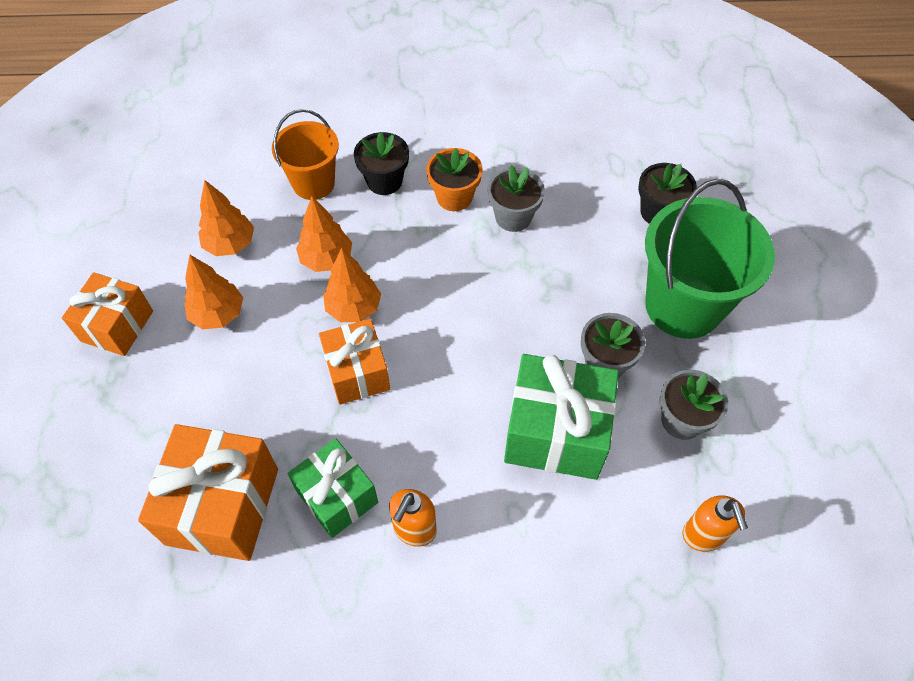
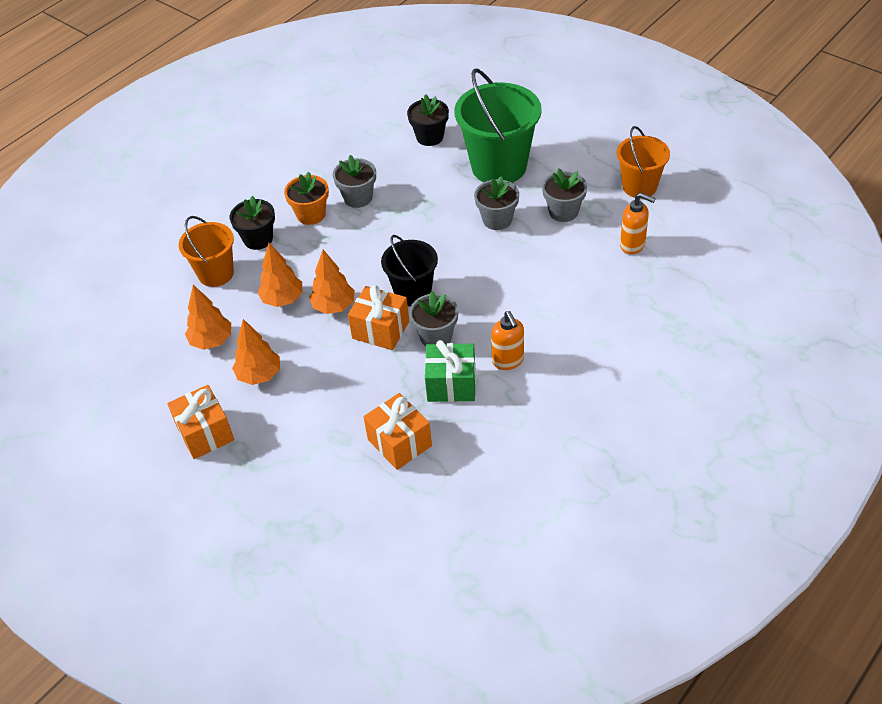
camera: 45 degrees left, 10 degrees down
(223, 506) = (399, 442): orange gift -> orange gift, size x0.65
(390, 430) = (436, 336): none -> grey flower pot
(431, 363) = (413, 293): none -> black bucket
(556, 433) = (515, 266): green gift -> none
(803, 472) = (639, 186): none -> orange bucket

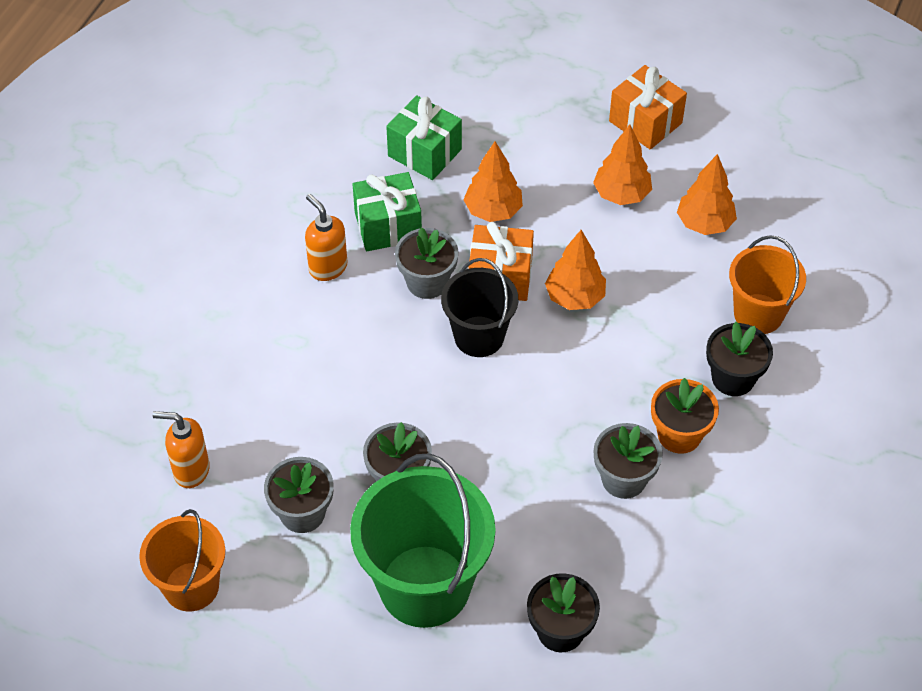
camera: 160 degrees right, 5 degrees up
(283, 299) = (647, 294): orange tree -> orange tree (493, 211)
(399, 442) = (424, 153): orange gift -> green gift

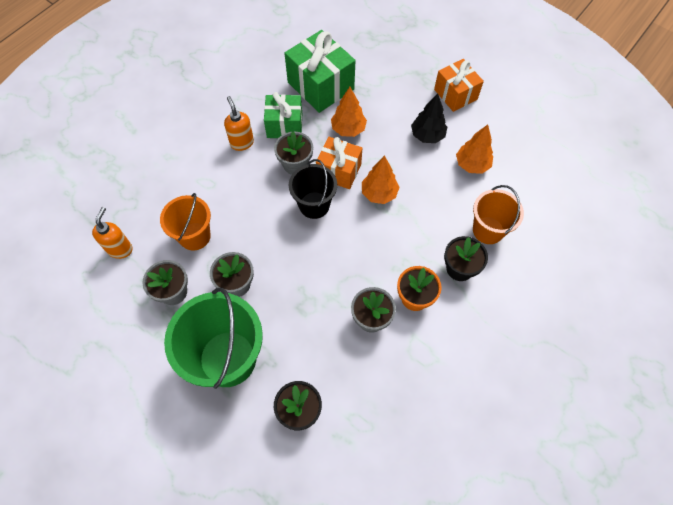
camera: 15 degrees right, 10 degrees up
(191, 470) = (120, 249): orange soap dispenser -> orange soap dispenser turned 75 degrees clockwise
(191, 586) = (93, 322): orange bucket -> orange bucket (194, 236)
(424, 153) = (320, 86): green gift -> green gift, size x1.53
(621, 194) = (427, 135): orange tree -> black tree

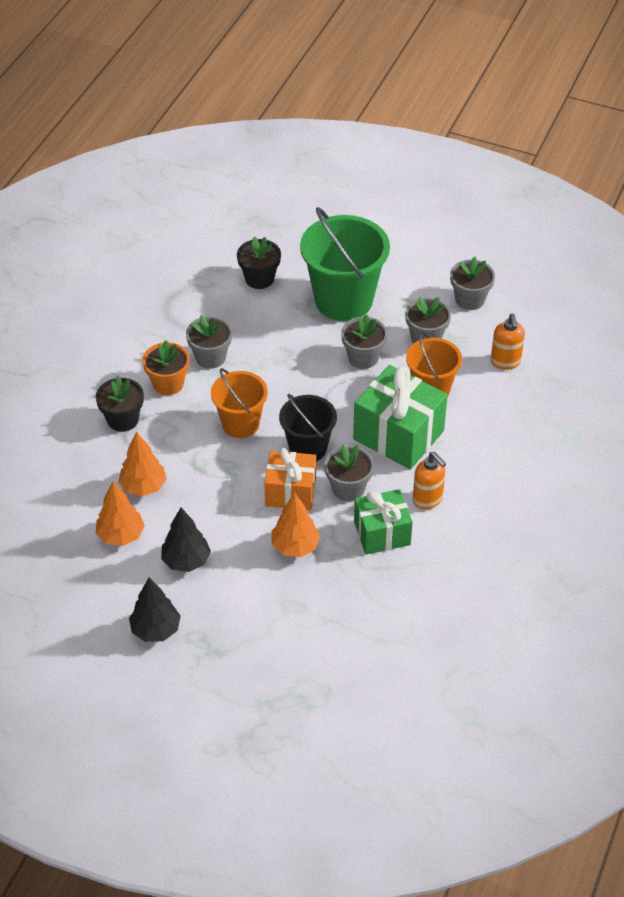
camera: 165 degrees right, 15 degrees down
(111, 328) = (470, 299): none -> grey flower pot
(320, 86) = (354, 599): green gift -> green gift (398, 435)
(379, 193) = (233, 477): orange tree -> orange tree (143, 487)
(455, 94) = (156, 630): orange gift -> black tree
(488, 230) = (93, 464): orange bucket -> orange bucket (240, 424)

